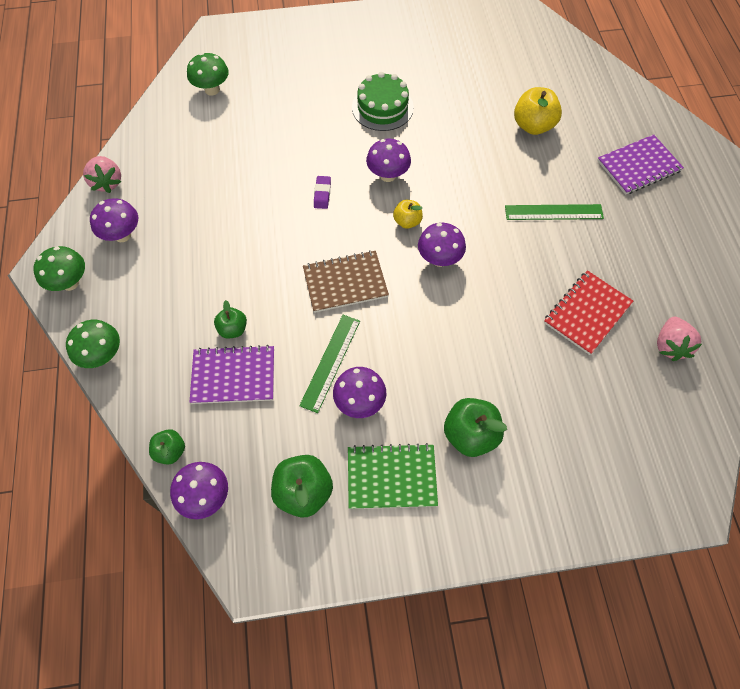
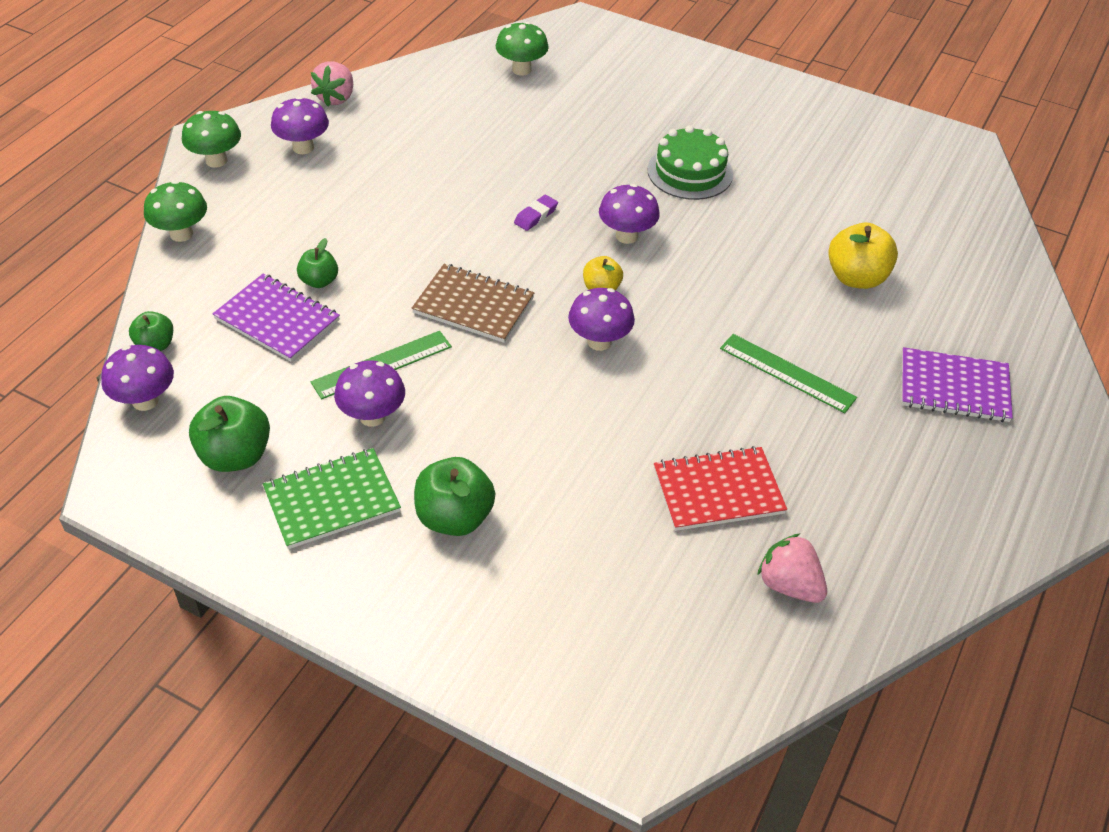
camera: 35 degrees right, 15 degrees down
(391, 477) = (332, 500): green notebook -> green notebook turned 60 degrees counterclockwise
(670, 345) = (789, 585): pink strawberry -> pink strawberry turned 90 degrees clockwise

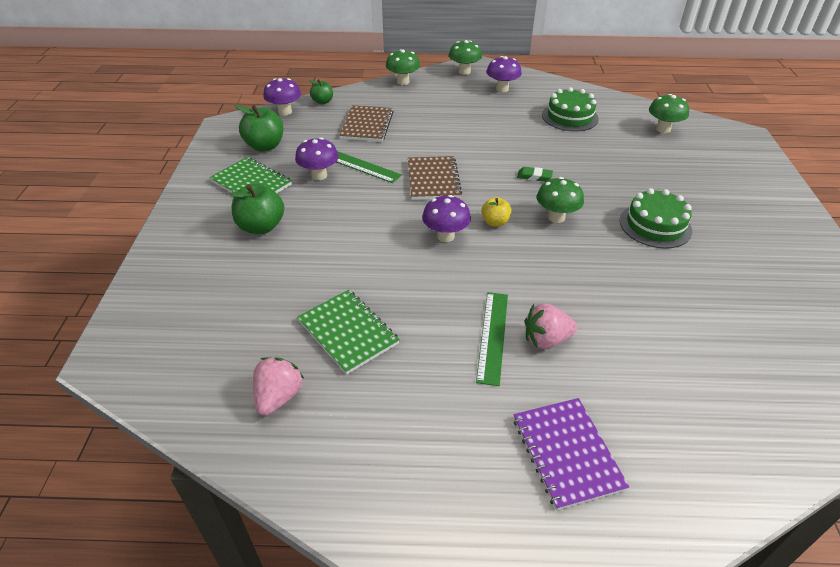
camera: 65 degrees right, 5 degrees down
(277, 320) = (367, 125): purple notebook -> brown notebook
(319, 281) = (406, 127): green apple -> none
(336, 98) = (553, 84): pink strawberry -> pink strawberry (546, 340)
(430, 124) = (570, 117): none -> green cake
(536, 216) = (534, 176): purple eraser -> green eraser
(626, 236) = (556, 217): purple mushroom -> green mushroom
(718, 491) = (348, 332): red notebook -> green notebook
(856, 277) = (640, 348): yellow apple -> none

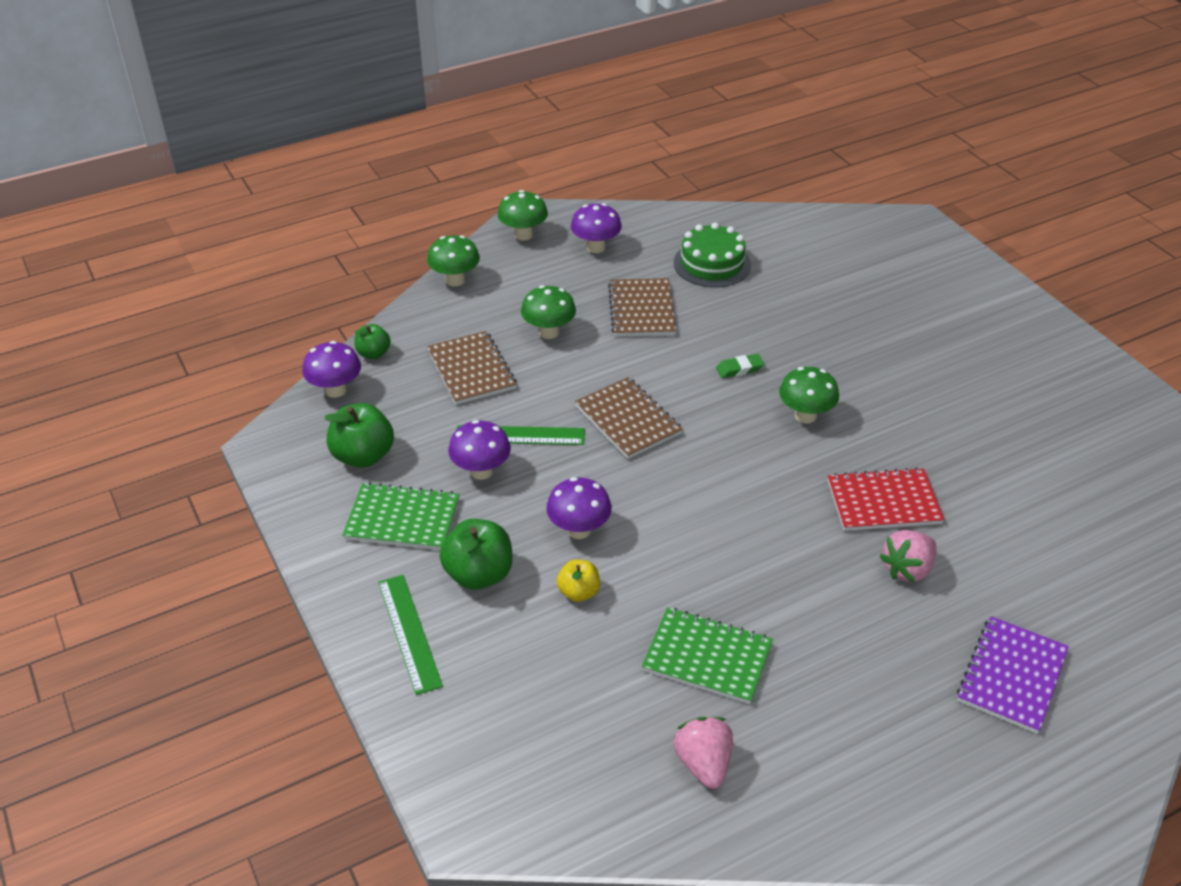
camera: 30 degrees left, 0 degrees up
(445, 236) = (708, 492): purple mushroom -> purple mushroom (579, 530)
(493, 336) = (855, 590): green ruler -> green ruler (409, 633)
(495, 222) = (746, 450): yellow apple -> yellow apple (579, 592)
(499, 127) = (641, 310): none -> brown notebook
(567, 289) = (883, 502): none -> red notebook
(567, 453) = (1012, 676): purple notebook -> purple notebook turned 75 degrees clockwise
(655, 225) = (910, 384): green cake -> none
(663, 129) = (828, 245): green mushroom -> green mushroom (549, 332)

